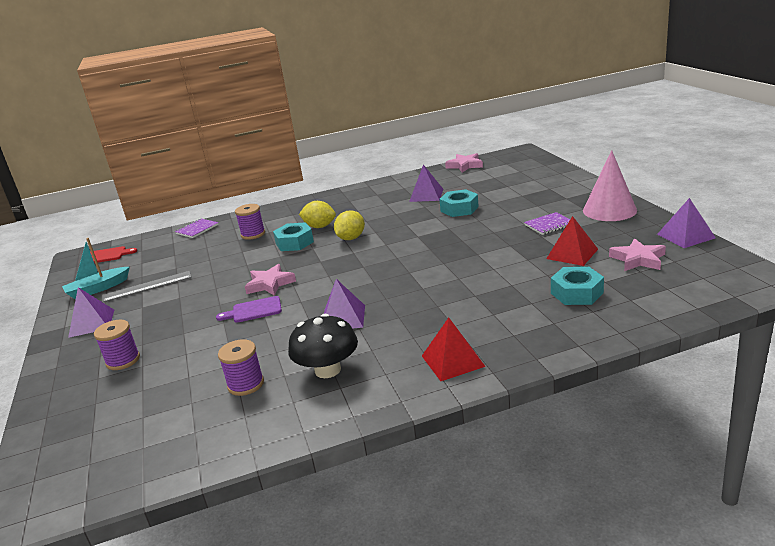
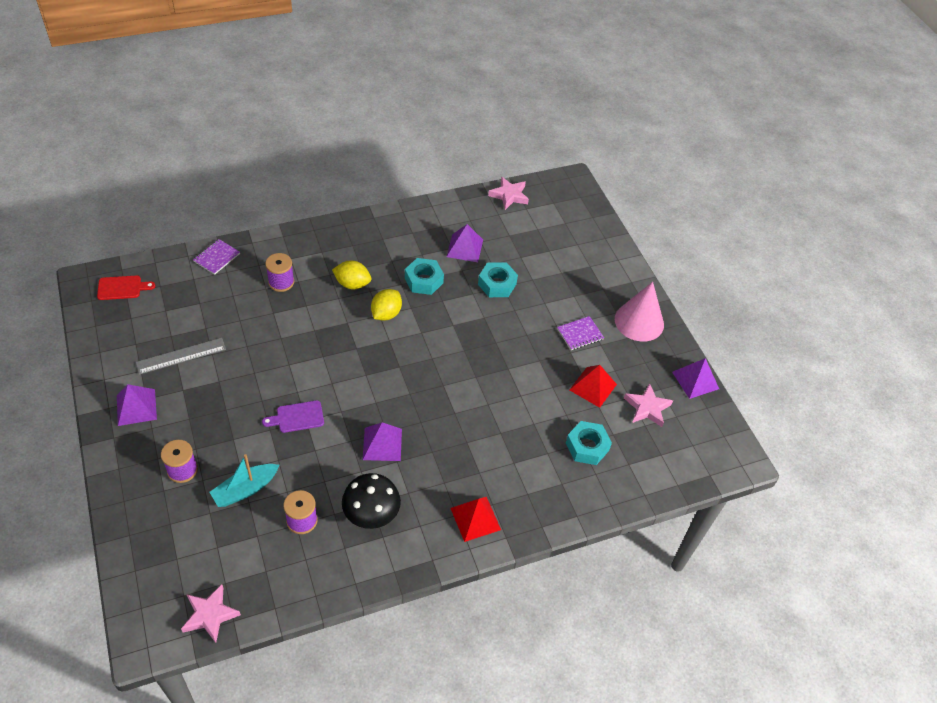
camera: 10 degrees left, 25 degrees up
(98, 289) = (128, 349): turquoise boat -> turquoise boat (245, 490)
(270, 284) = (309, 377): pink star -> pink star (210, 615)
(294, 243) = (327, 309): turquoise nut -> turquoise nut (424, 280)

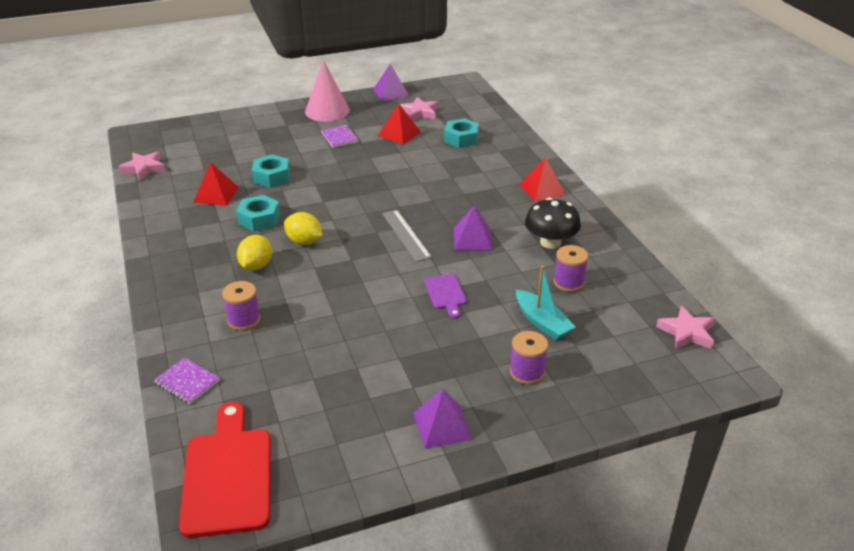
camera: 85 degrees left, 15 degrees down
(122, 288) = (228, 475): red cutting board -> red cutting board, size x1.98
(181, 356) = (359, 395): grey ruler -> grey ruler (406, 235)
(464, 248) = (216, 194): purple pyramid -> red pyramid

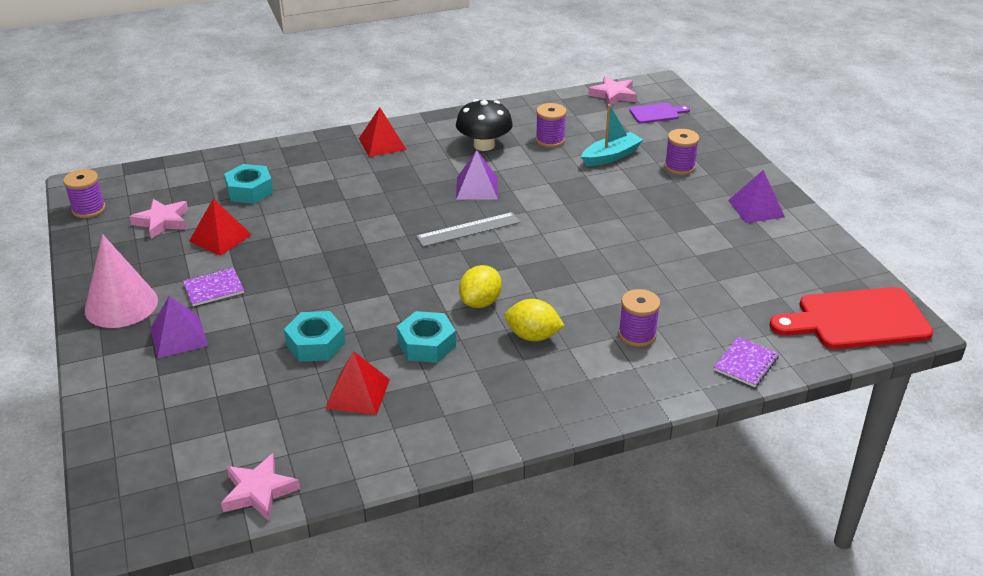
camera: 90 degrees left, 0 degrees up
(391, 92) = (84, 247): purple pyramid -> purple pyramid (178, 337)
(435, 88) = (89, 209): none -> purple spool
(446, 294) = (574, 205): purple cutting board -> purple cutting board (657, 113)

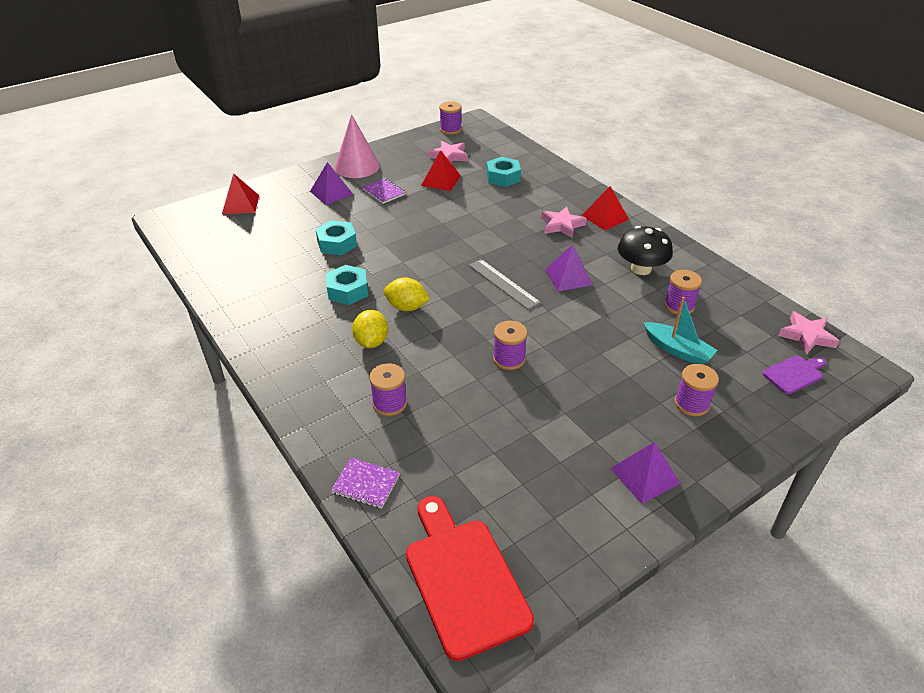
camera: 75 degrees right, 5 degrees up
(259, 491) = (195, 255): pink star -> pink star (562, 225)
(358, 393) = (289, 271): red pyramid -> red pyramid (240, 204)
(592, 248) = (509, 359): none -> purple spool
(657, 113) = (794, 374): purple cutting board -> purple cutting board turned 90 degrees counterclockwise

